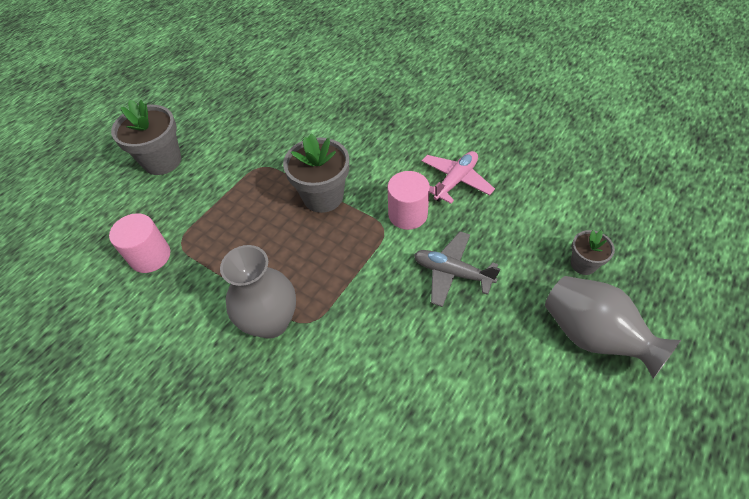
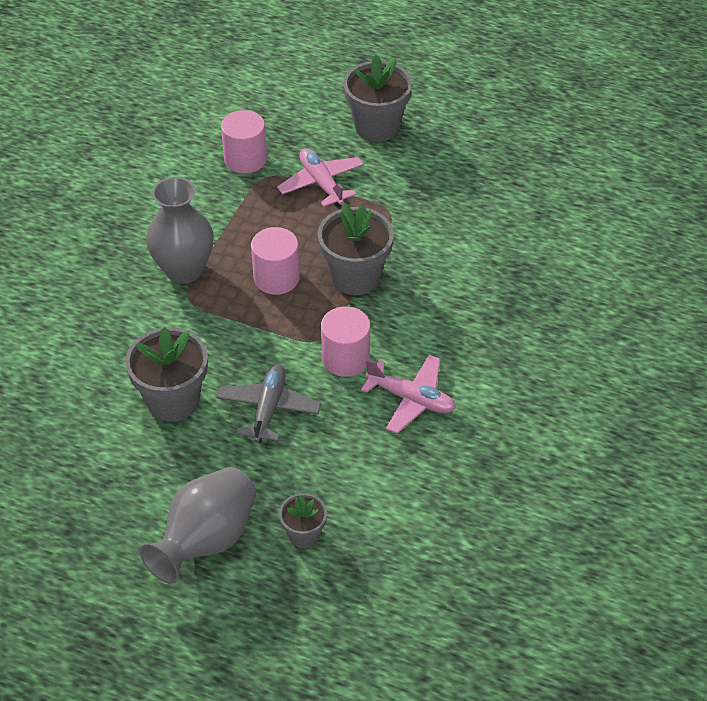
camera: 75 degrees right, 5 degrees down
(209, 205) = (321, 183): none -> pink plane
(306, 250) = (276, 278): none -> pink cylinder
(431, 347) = (173, 400): none -> grey flower pot

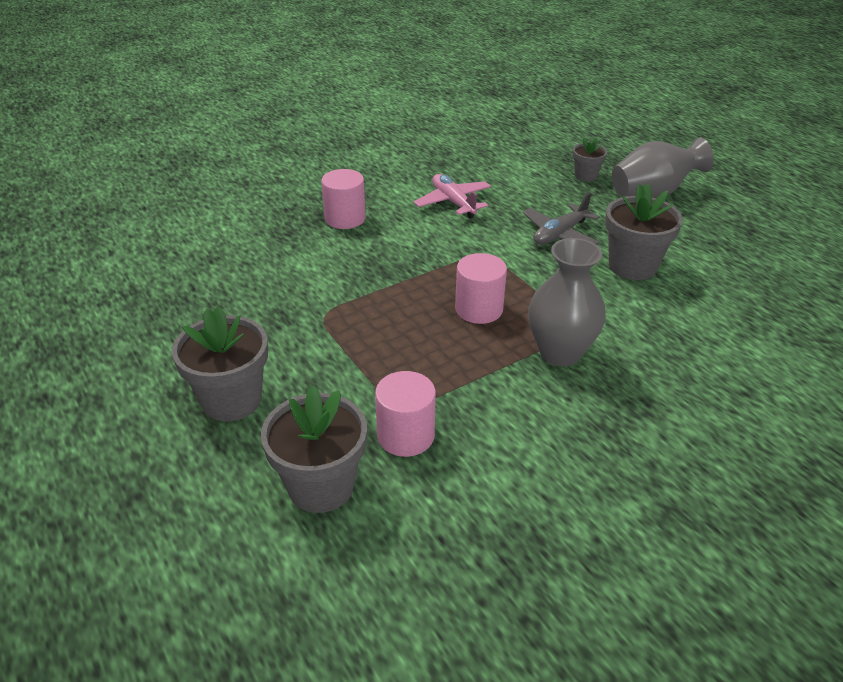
camera: 145 degrees left, 10 degrees down
(321, 183) = (355, 369): pink plane -> none
(345, 358) = (475, 238): pink cylinder -> pink cylinder (345, 218)
(355, 277) = (411, 282): grey flower pot -> grey flower pot (321, 486)

